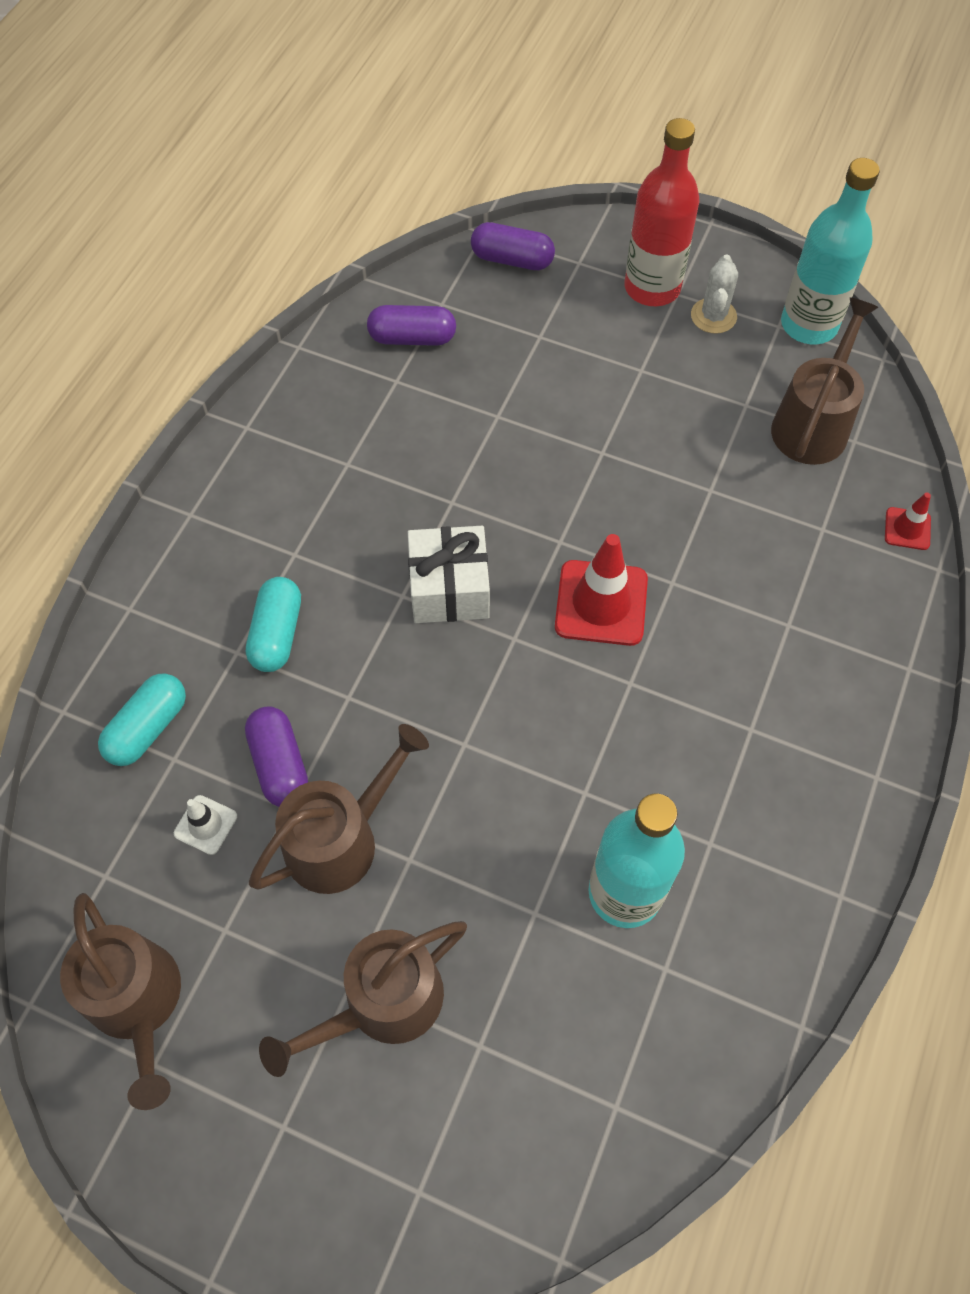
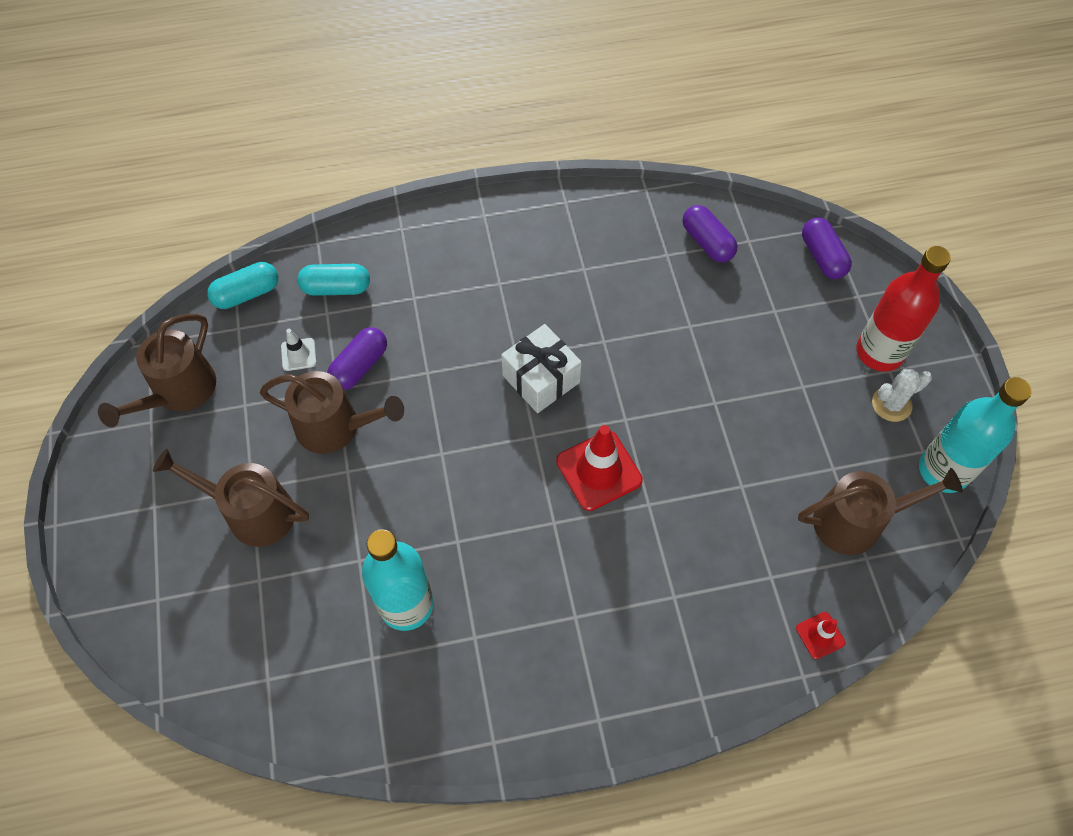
camera: 55 degrees right, 0 degrees up
(277, 634) = (440, 310): turquoise capsule -> turquoise capsule (247, 294)

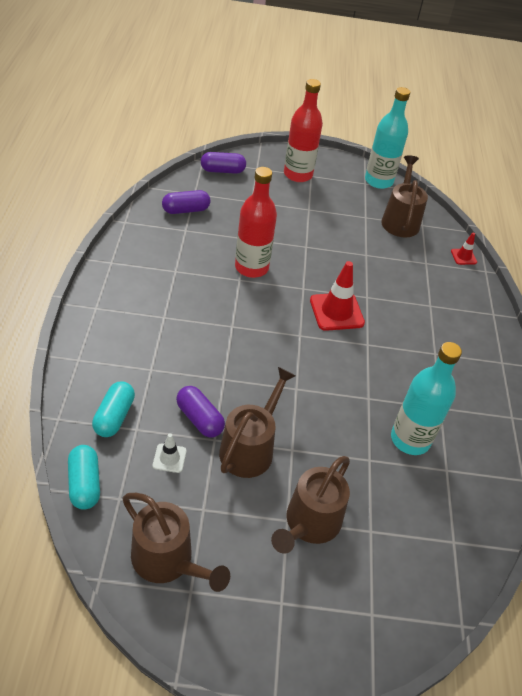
camera: 80 degrees left, 15 degrees down
(541, 379) = (256, 318): white gift -> none
(634, 348) = (251, 267): none -> red bottle
(891, 404) = (332, 183): white cactus -> none

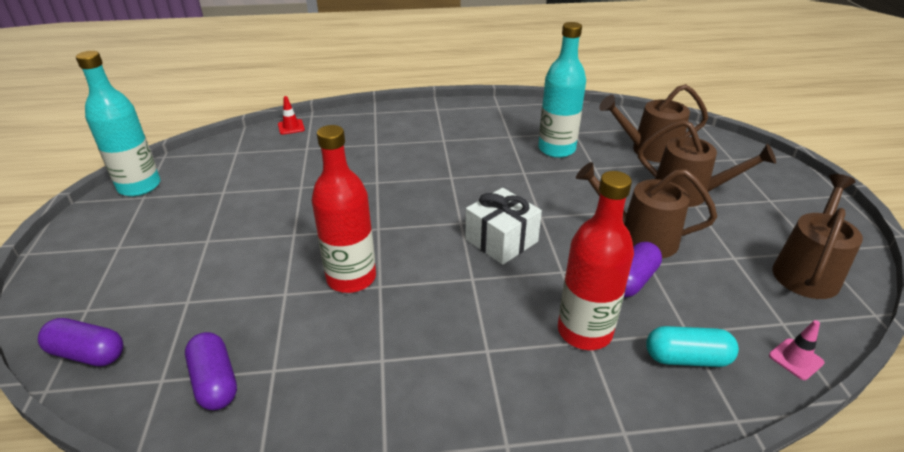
camera: 95 degrees left, 10 degrees down
(85, 484) = (796, 359): turquoise capsule -> pink traffic cone
(169, 458) = (701, 294): white traffic cone -> none
(222, 171) = (88, 353): purple capsule -> purple capsule turned 60 degrees counterclockwise
(270, 353) = (501, 240): none -> white gift
(298, 174) = (113, 260): red bottle -> red bottle (584, 331)
(336, 312) = (410, 200): red traffic cone -> none
(400, 220) = (229, 167): brown watering can -> brown watering can (649, 150)

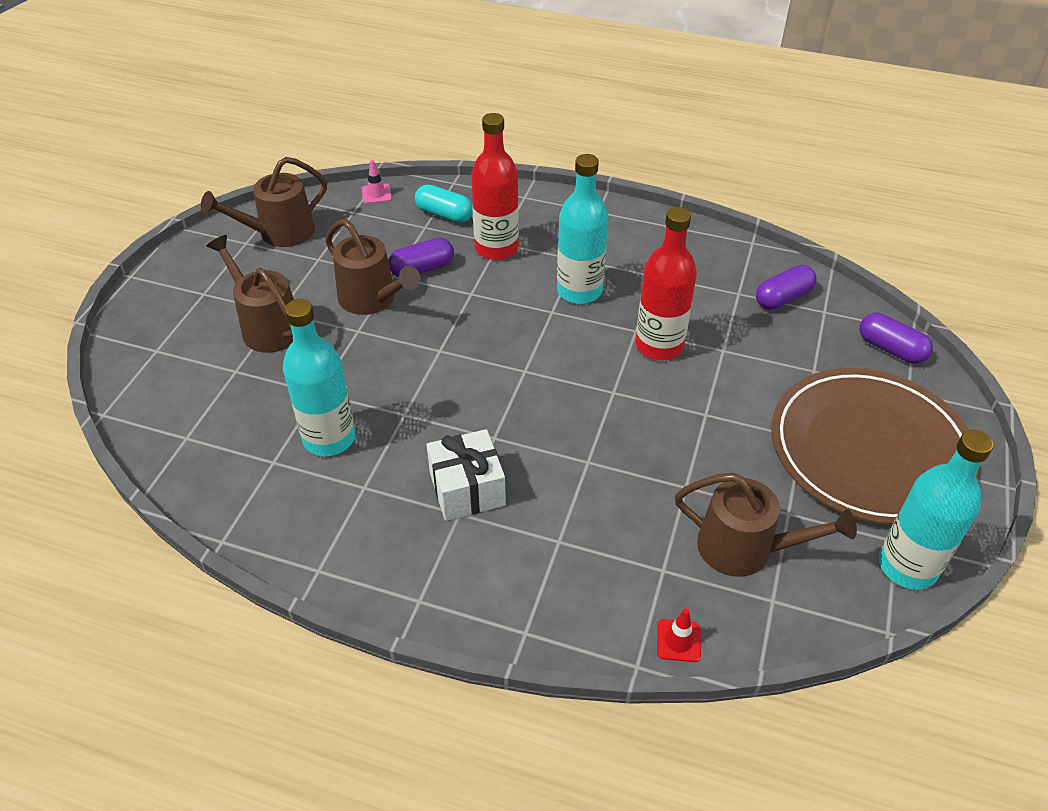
camera: 155 degrees left, 10 degrees up
(146, 247) = (869, 450): none -> brown plate
(215, 382) = (783, 298): purple capsule -> purple capsule turned 60 degrees clockwise
(458, 309) = (579, 291): none -> turquoise bottle
(501, 240) = (499, 337): white gift -> white gift (467, 489)
(649, 150) = (224, 395): brown watering can -> brown watering can (745, 548)

